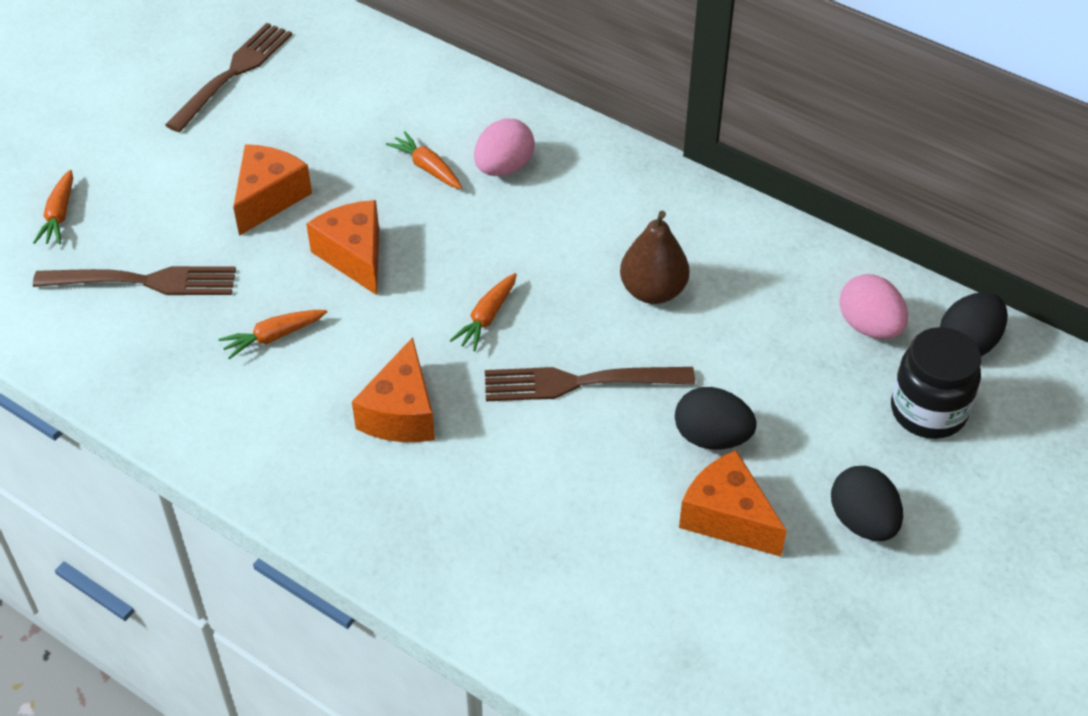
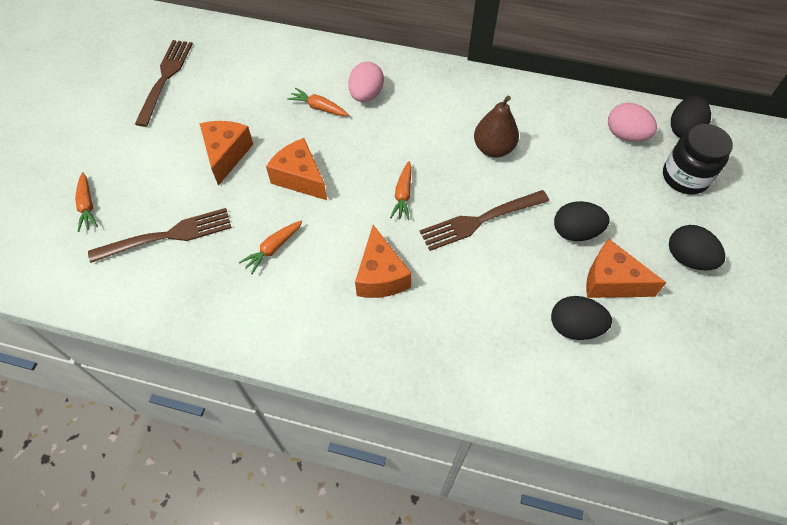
camera: 20 degrees left, 10 degrees up
(638, 559) = (574, 327): none -> black egg

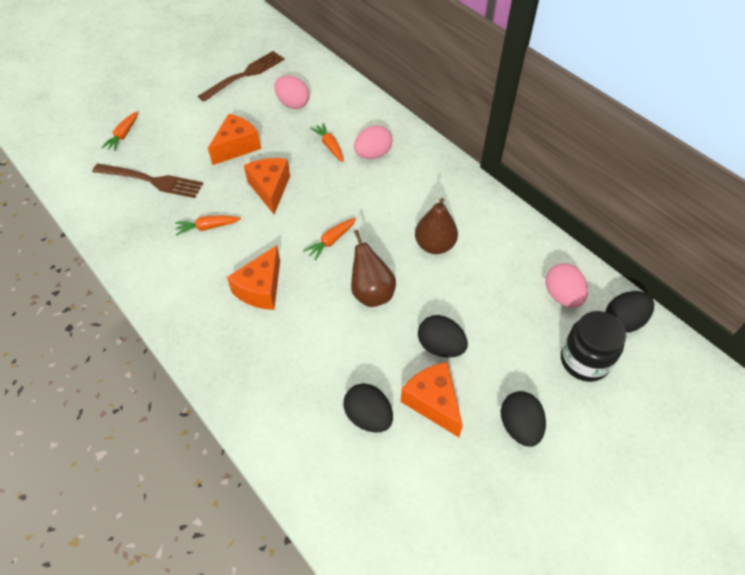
camera: 35 degrees right, 5 degrees down
(244, 84) = (293, 103): none -> pink egg
(480, 220) = (371, 293): brown fork -> brown pear

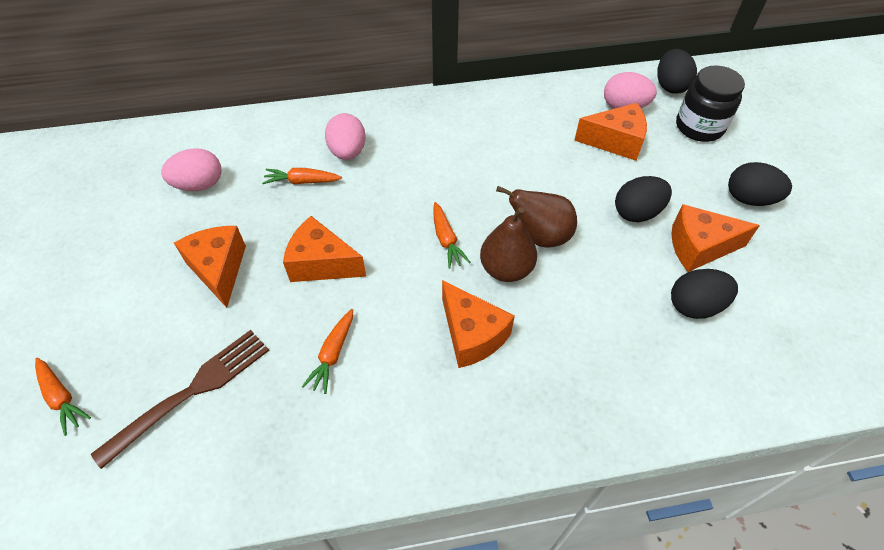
camera: 60 degrees left, 0 degrees up
(245, 75) = (96, 210): brown fork -> none
(434, 245) = (510, 161): brown pear -> brown pear (506, 269)
(512, 304) = (615, 141): none -> orange cheese

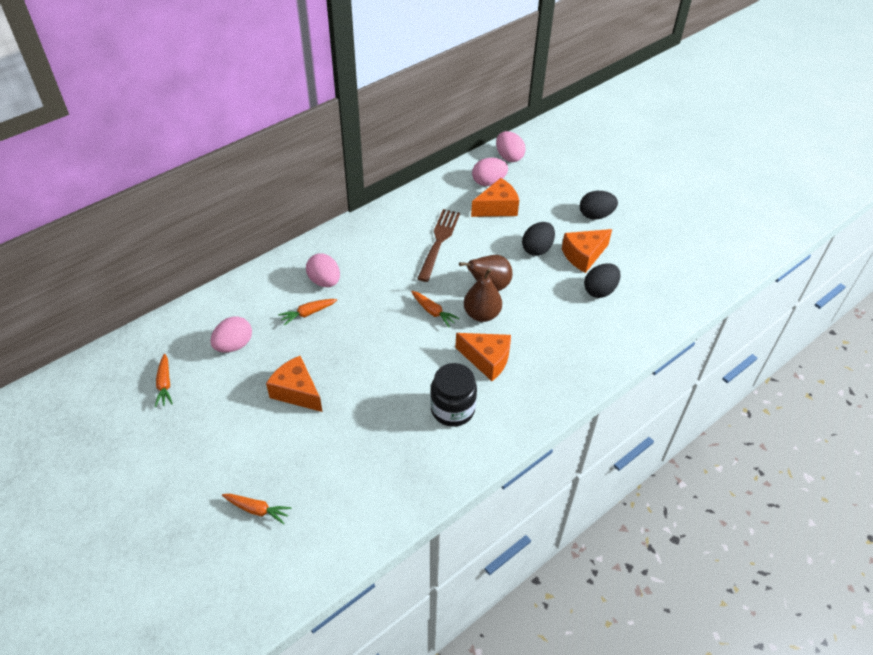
camera: 30 degrees left, 5 degrees down
(191, 392) = (340, 467): brown fork -> brown fork (439, 242)
(322, 263) = (363, 359): orange cheese -> none
(333, 354) = (412, 407): orange carrot -> orange carrot (165, 384)
(670, 86) = (509, 157): black egg -> pink egg
(699, 127) = (542, 179): black jar -> black jar (452, 409)

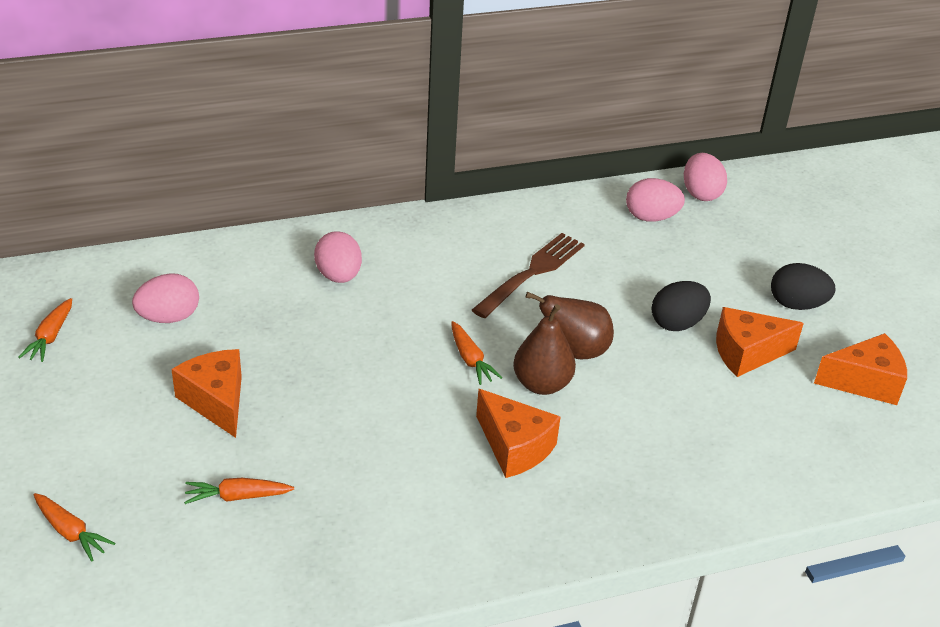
camera: 20 degrees right, 10 degrees down
(308, 313) = (291, 309): orange carrot -> orange carrot (237, 496)
(452, 409) = (424, 496): black jar -> none
(497, 208) = (645, 253): orange cheese -> orange cheese (864, 382)
(600, 290) = (747, 407): black egg -> none

